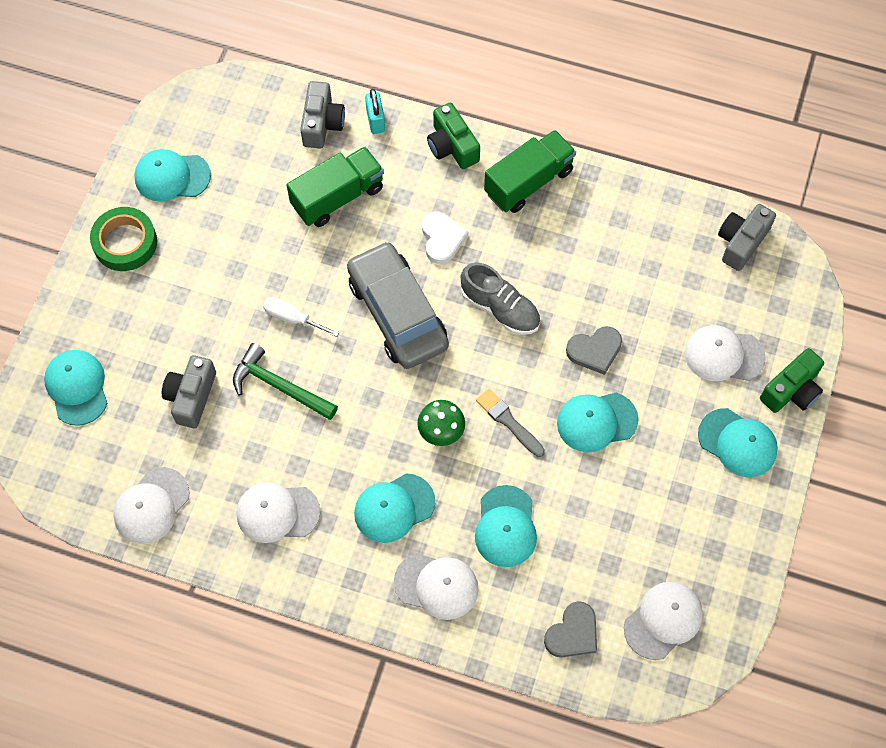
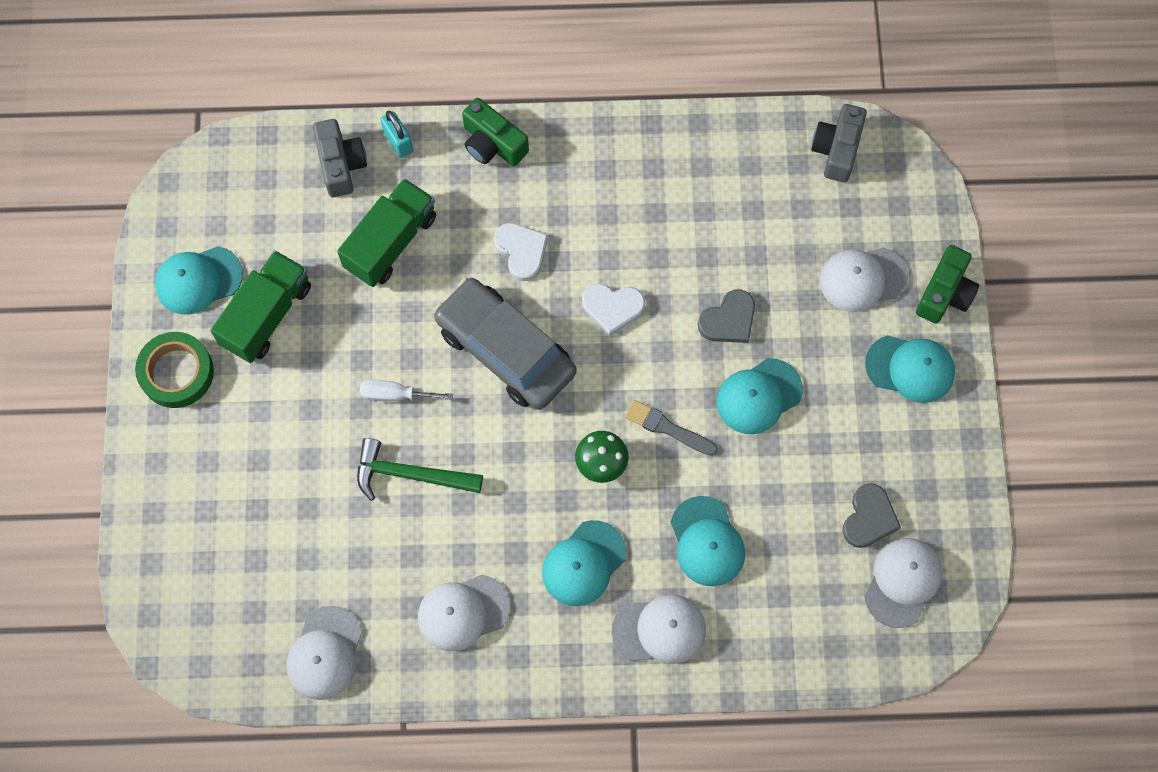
camera: 20 degrees left, 5 degrees up
(77, 387) = (190, 553): turquoise cap -> none
(191, 397) = (320, 519): grey camera -> none
(500, 308) = (612, 308): grey shoe -> white heart
(528, 182) = (590, 157): green truck -> green truck (267, 315)
(573, 633) = (817, 628): grey heart -> grey heart (869, 518)

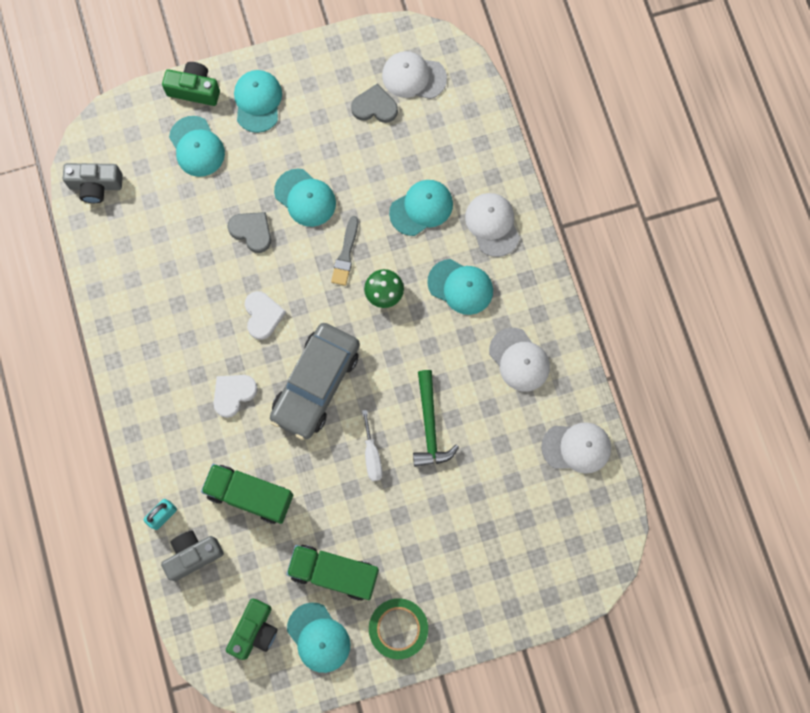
camera: 105 degrees left, 5 degrees up
(492, 144) = (148, 441): green camera -> green camera (254, 631)
(862, 279) = (197, 147): white cap -> turquoise cap

